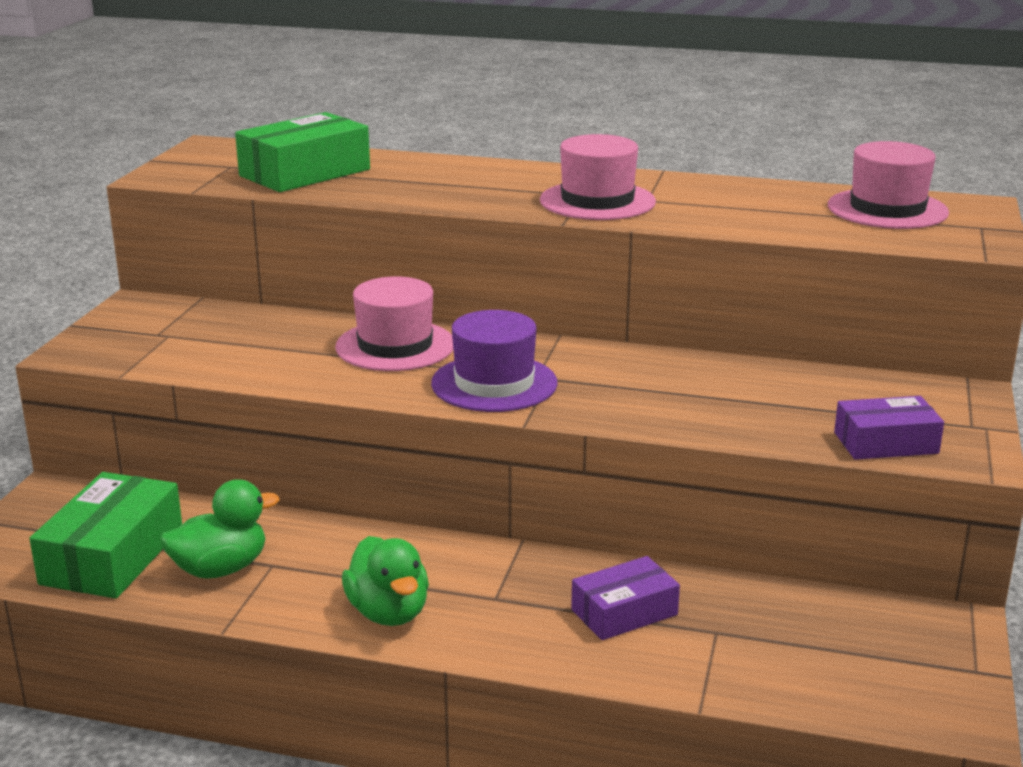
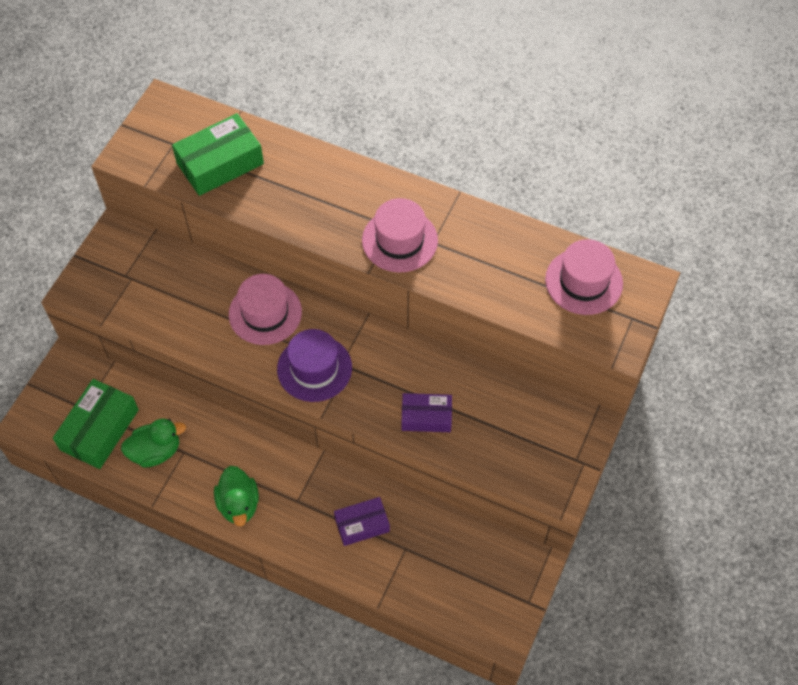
camera: 10 degrees right, 35 degrees up
(885, 443) = (518, 470): purple box -> purple box (426, 417)

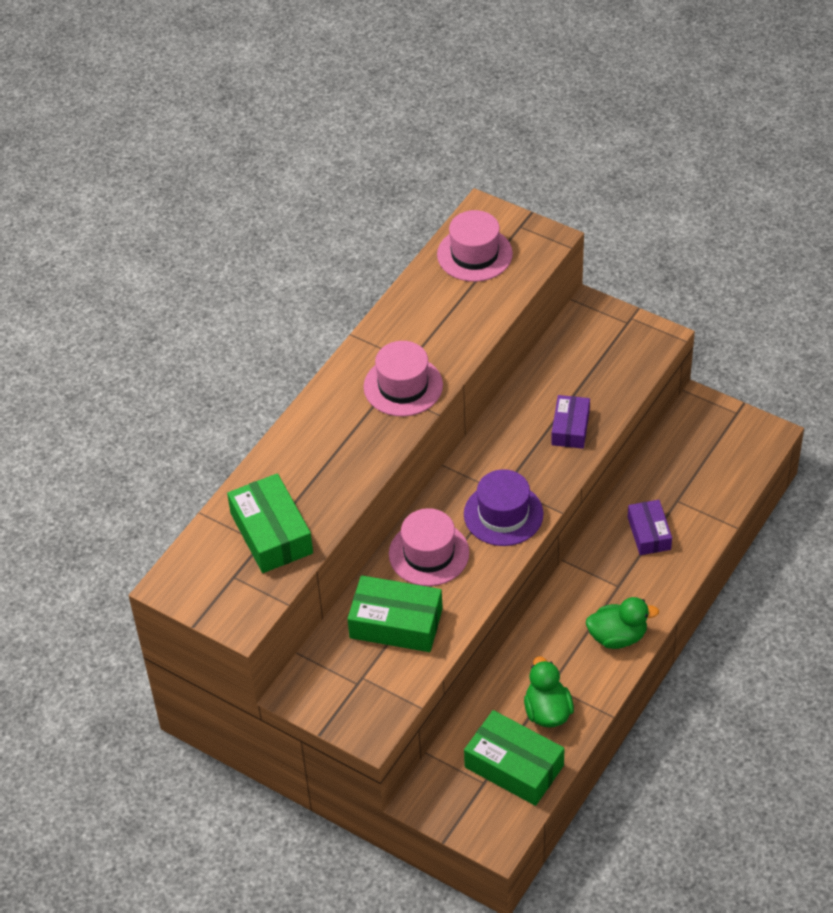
camera: 80 degrees left, 10 degrees down
(187, 296) = (396, 623): none -> green box

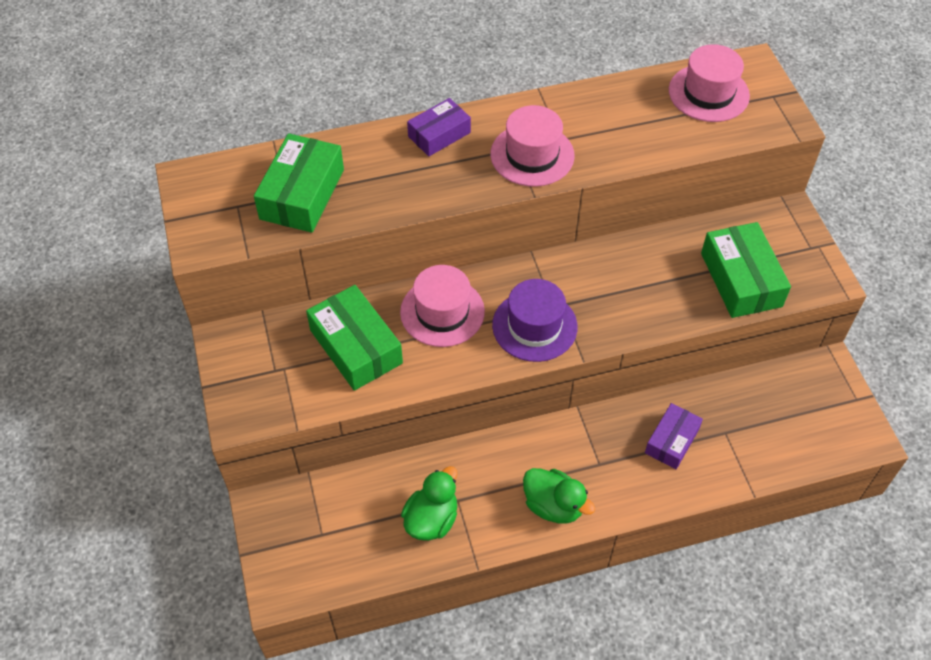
camera: 40 degrees right, 5 degrees up
(514, 766) = (357, 541): green box -> green box (741, 279)
(570, 428) = (667, 298): purple box -> purple box (439, 134)

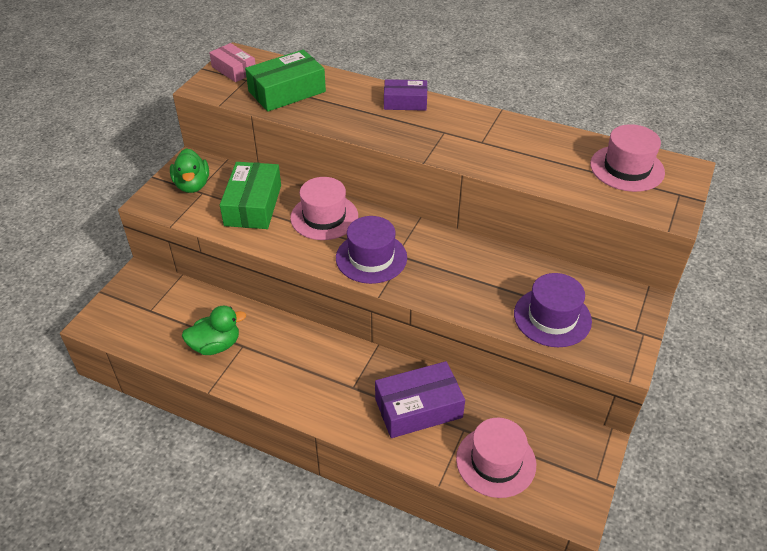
camera: 40 degrees right, 10 degrees down
(206, 200) = (234, 69): none -> pink box
(532, 155) = (451, 140): pink hat -> pink hat (496, 461)
(553, 506) = (295, 390): green duck -> green duck (192, 185)
(672, 441) = (418, 408): purple box -> purple box, size x1.57
(741, 279) = (552, 317): green box -> purple hat

